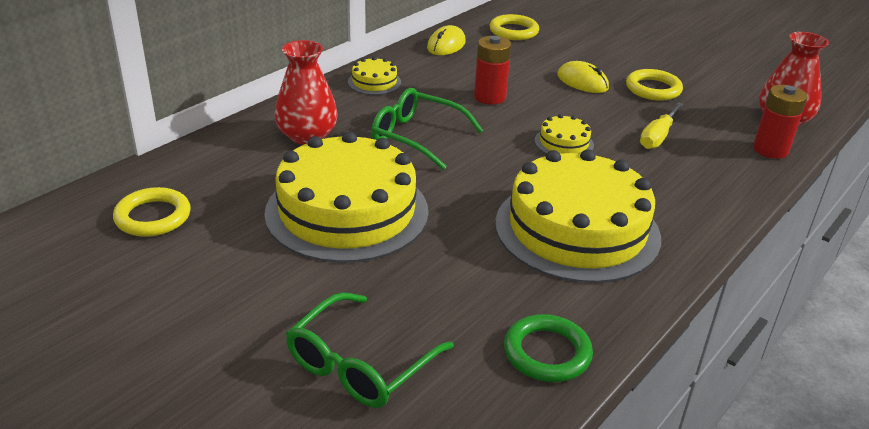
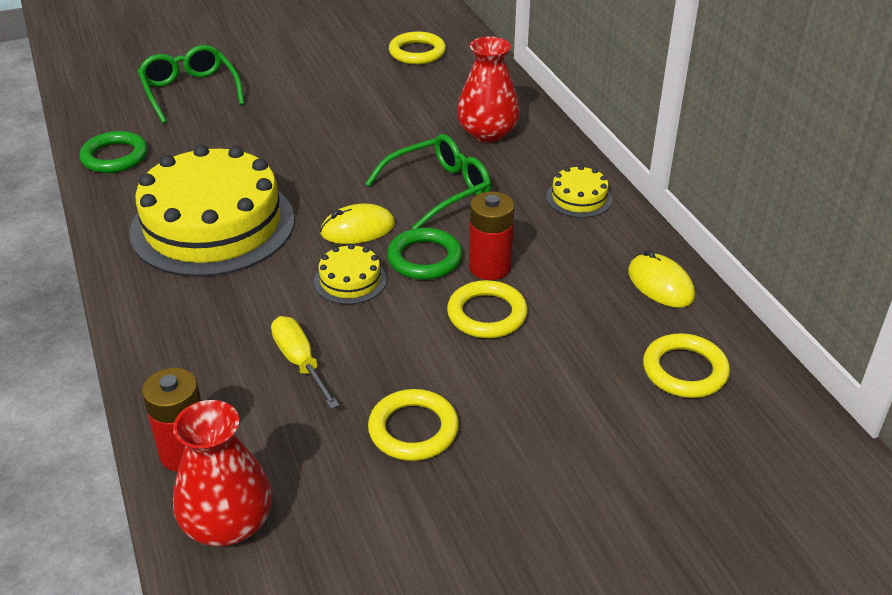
camera: 120 degrees right, 5 degrees up
(347, 211) = (351, 124): yellow cake -> none
(507, 122) = (424, 258): none -> green ring
(536, 88) = (487, 314): none -> yellow ring
(582, 82) = (479, 366): yellow mouse -> yellow mouse (358, 229)

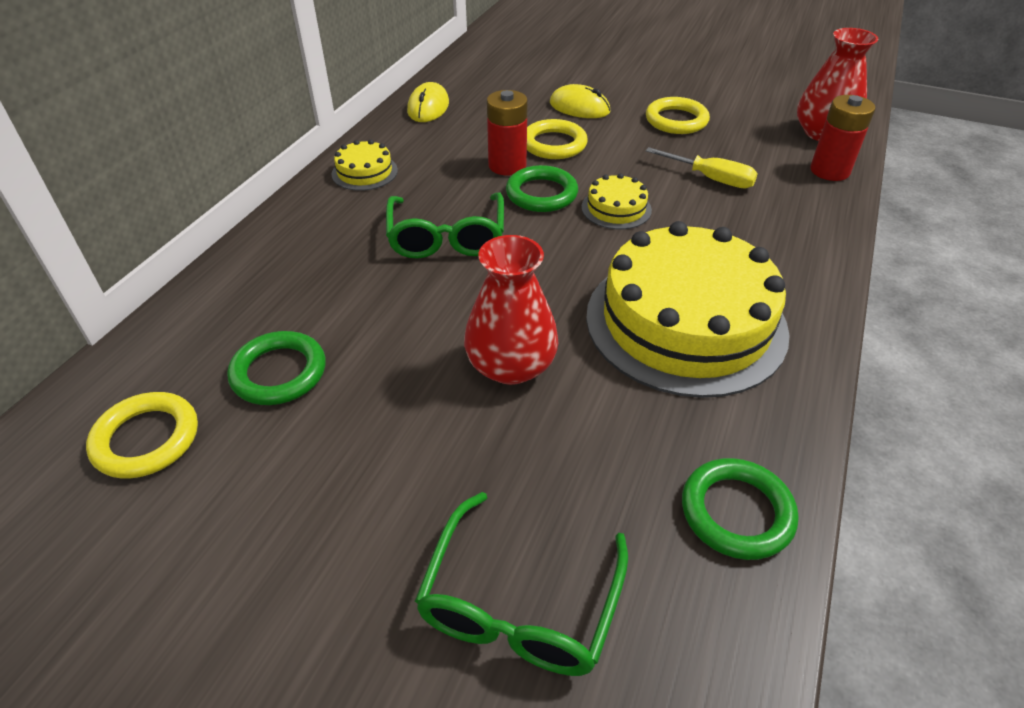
camera: 135 degrees left, 5 degrees up
(300, 363) = (710, 179): yellow screwdriver -> yellow screwdriver turned 75 degrees counterclockwise
(358, 229) = (559, 242): yellow mouse -> yellow mouse (579, 107)
(406, 92) = (279, 373): none -> green ring
(438, 190) = (447, 237): green glasses -> green glasses turned 105 degrees counterclockwise
(487, 133) = (311, 265): red vase -> red vase (511, 366)
(684, 370) = (496, 76): yellow ring -> none

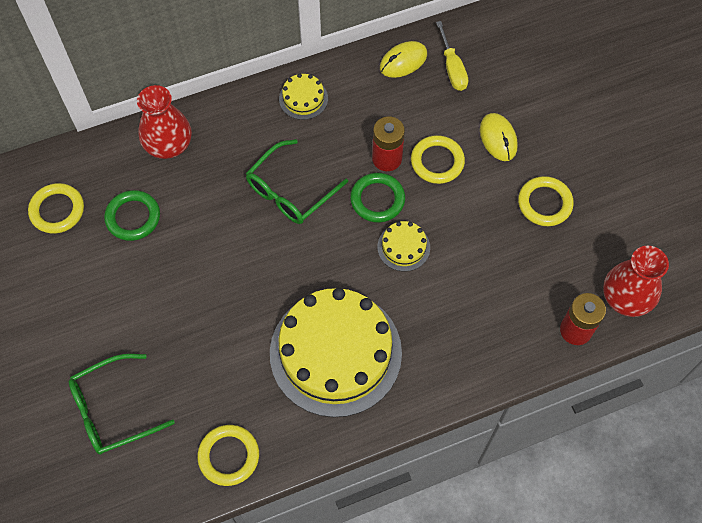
camera: 45 degrees right, 20 degrees up
(511, 366) = (228, 302): red vase -> red vase (168, 144)
(710, 179) = (491, 272): yellow screwdriver -> yellow screwdriver (452, 68)
(736, 512) = (229, 456): green ring -> yellow ring

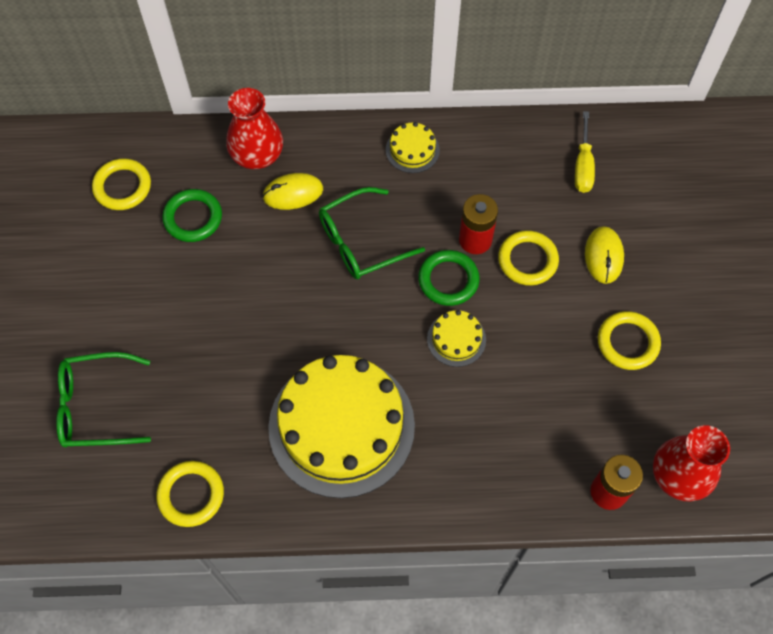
camera: 20 degrees right, 0 degrees up
(403, 61) = (533, 143): yellow mouse -> yellow mouse (293, 193)

